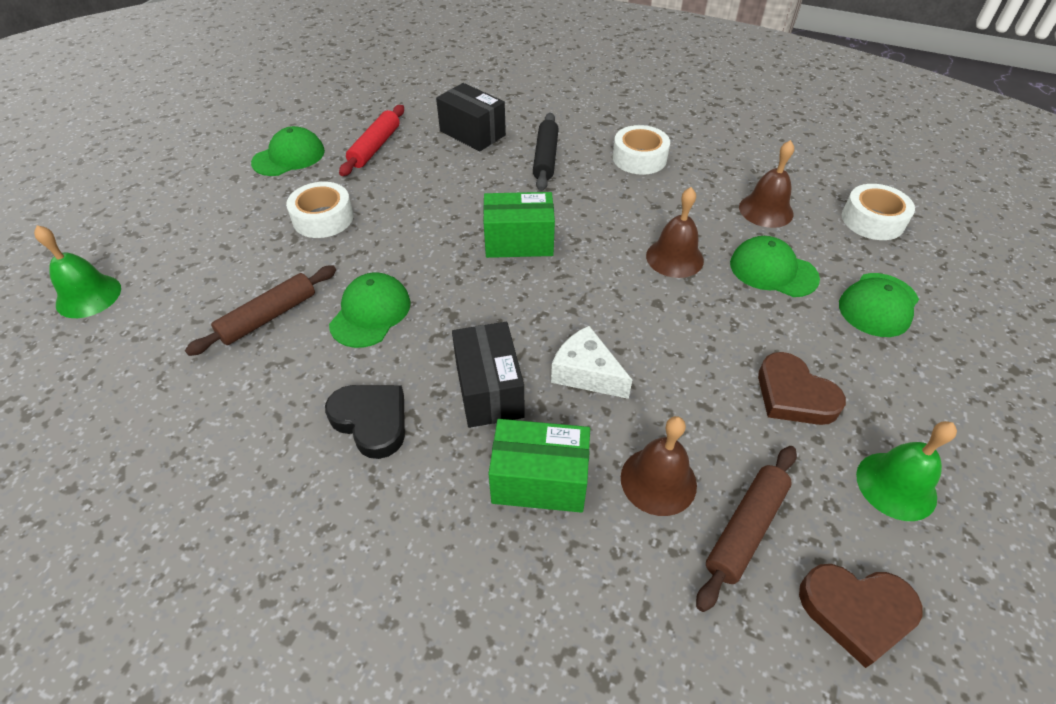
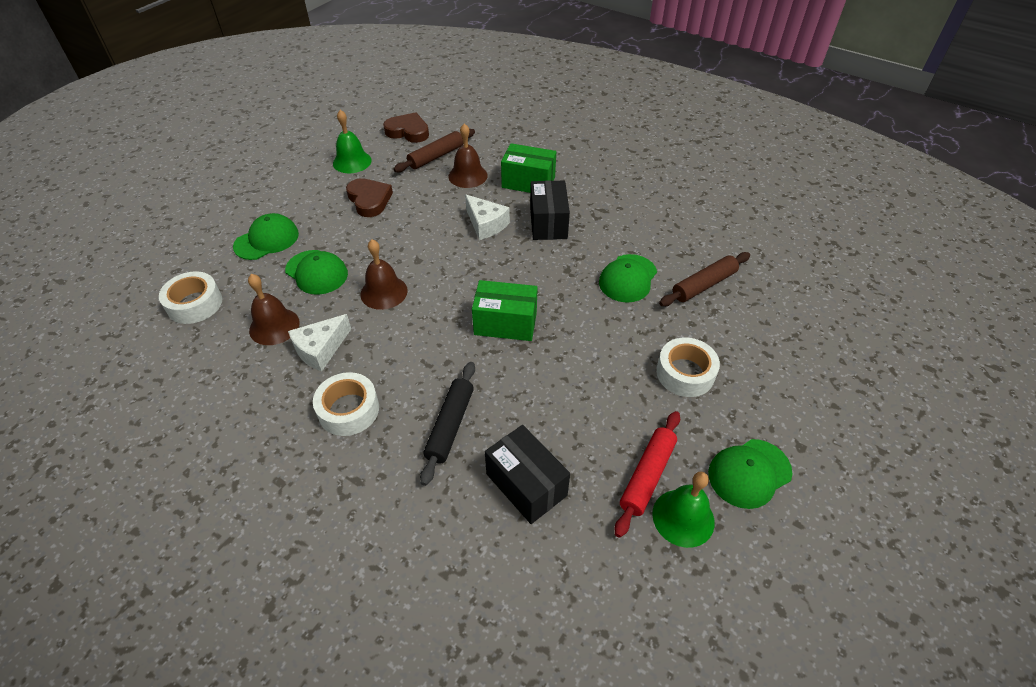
camera: 170 degrees left, 0 degrees up
(88, 296) = (857, 319): green bell -> green bell (683, 517)
(371, 421) = (619, 216): black heart -> none
(700, 197) = (321, 349): none -> white cheese

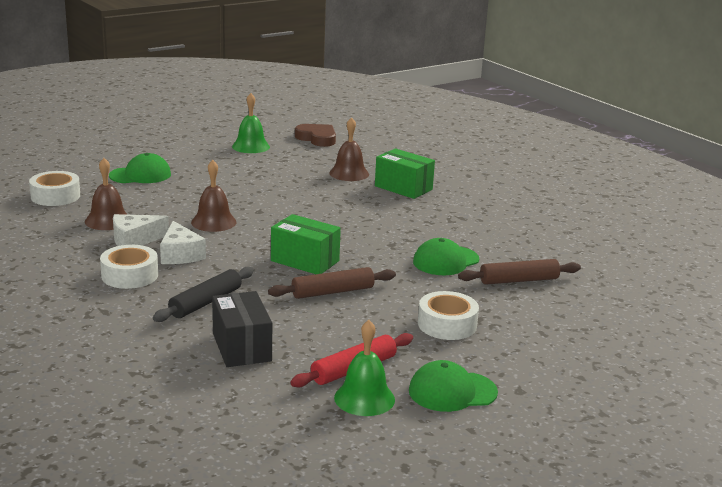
camera: 20 degrees right, 25 degrees down
(317, 272) = (167, 200): green cap -> none
(369, 200) = (246, 170): brown heart -> none
(436, 156) = (330, 157): brown rolling pin -> brown rolling pin (332, 292)
(486, 224) = (339, 204): white cheese -> white cheese (180, 254)
(548, 223) = (399, 214): black box -> none

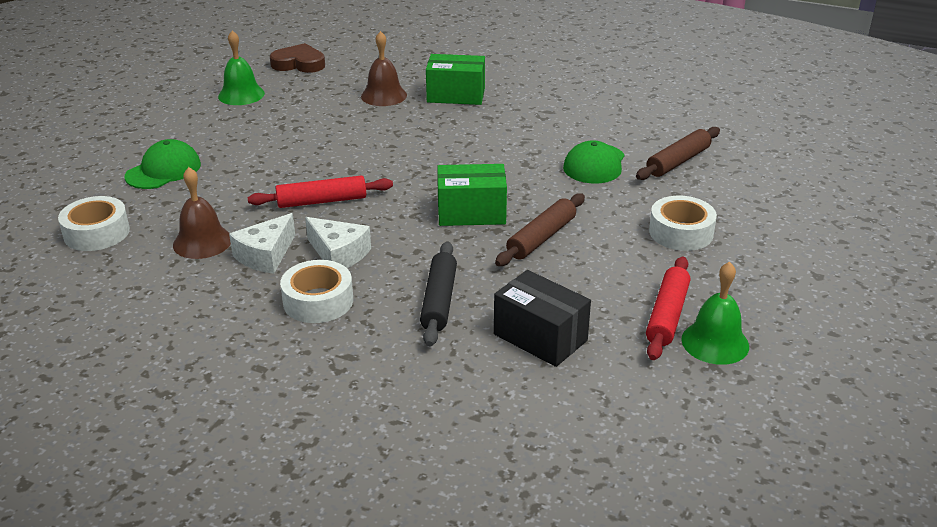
camera: 30 degrees left, 10 degrees up
(213, 222) = (322, 201): brown bell -> red rolling pin
(452, 391) = (772, 301): green cap -> none

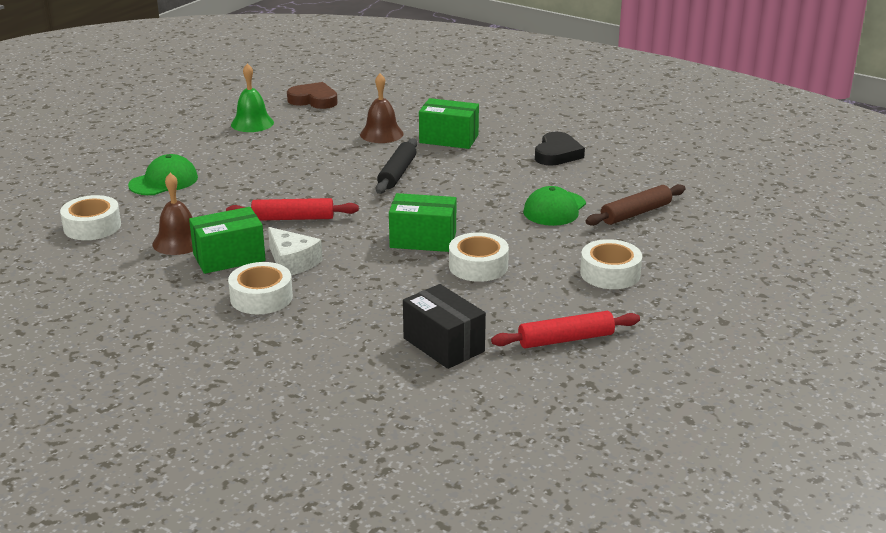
camera: 10 degrees right, 5 degrees down
(266, 255) = (229, 257): white cheese -> green box
(439, 301) = (366, 307): black rolling pin -> black rolling pin (397, 173)
(541, 238) = (478, 266): brown rolling pin -> white tape
(572, 103) = (557, 154): none -> black heart
(667, 315) = (565, 339): red rolling pin -> red rolling pin turned 45 degrees clockwise
(715, 342) = (599, 365): green bell -> none

